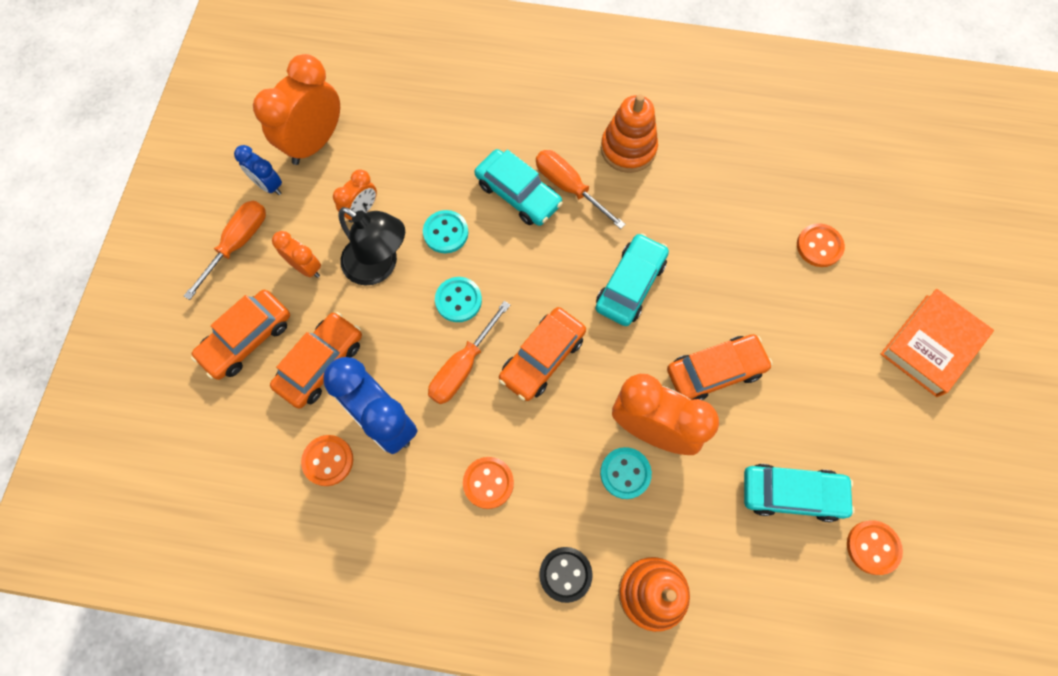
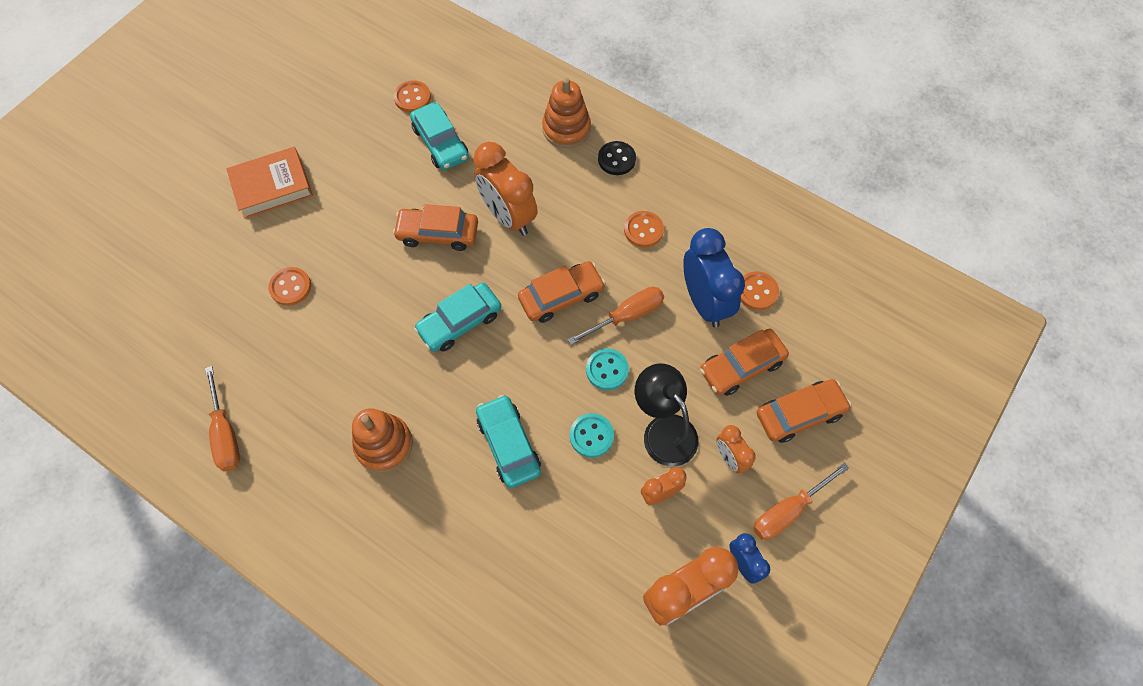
camera: 155 degrees left, 5 degrees down
(568, 187) = (460, 431): orange screwdriver -> orange screwdriver (226, 434)
(625, 473) = (544, 198): turquoise button -> none
(791, 493) = (440, 143): turquoise car -> turquoise car turned 150 degrees counterclockwise

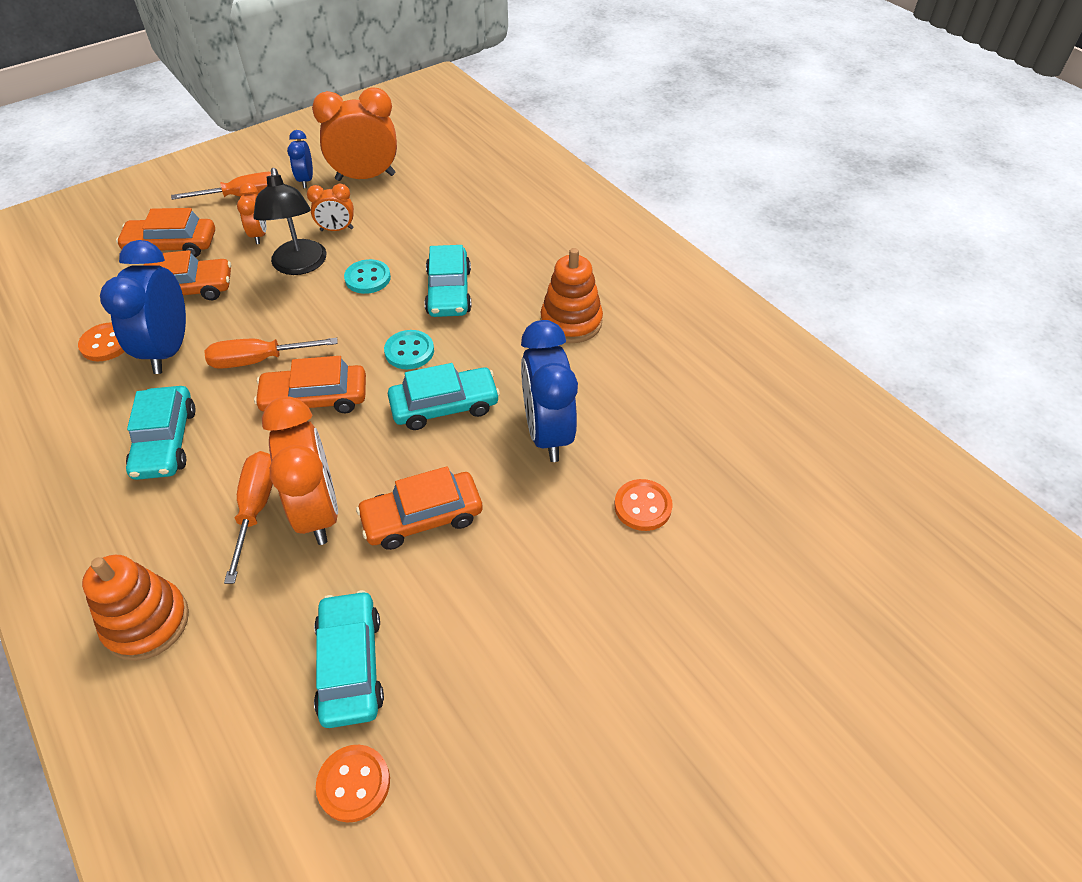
camera: 160 degrees left, 15 degrees down
(226, 434) = (738, 372): orange screwdriver -> orange screwdriver (256, 508)
(272, 186) = (647, 676): orange book -> none
(372, 323) = (548, 433): none -> blue clock
(438, 233) = (422, 517): orange car -> orange car turned 135 degrees clockwise
(607, 370) = (316, 321): turquoise button -> turquoise button (409, 351)
(616, 159) = (117, 546): black button -> none
(643, 230) = (165, 441): orange button -> turquoise car

